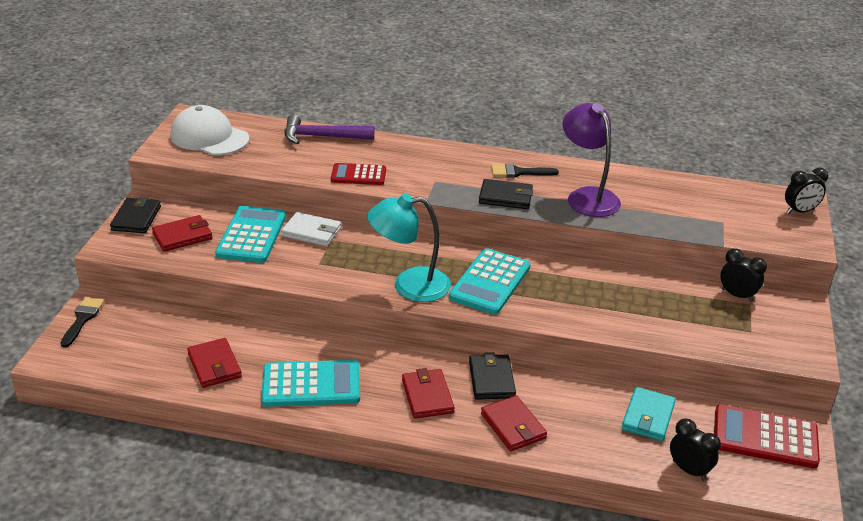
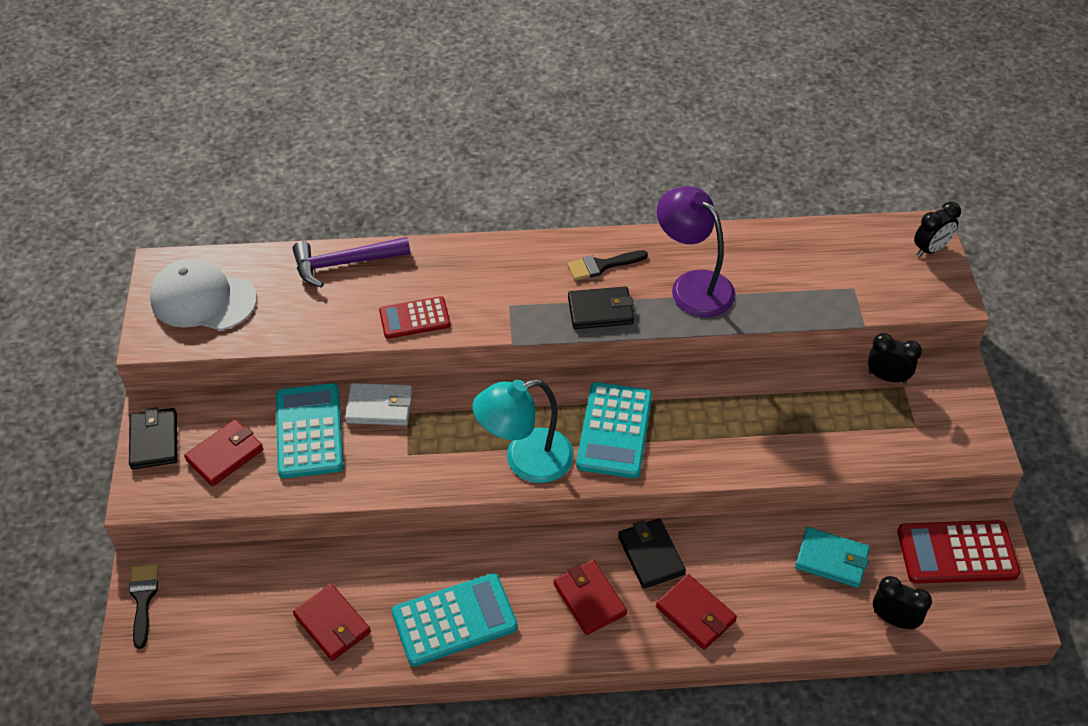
camera: 15 degrees left, 15 degrees up
(648, 417) = (831, 559): turquoise wallet -> turquoise wallet turned 75 degrees counterclockwise

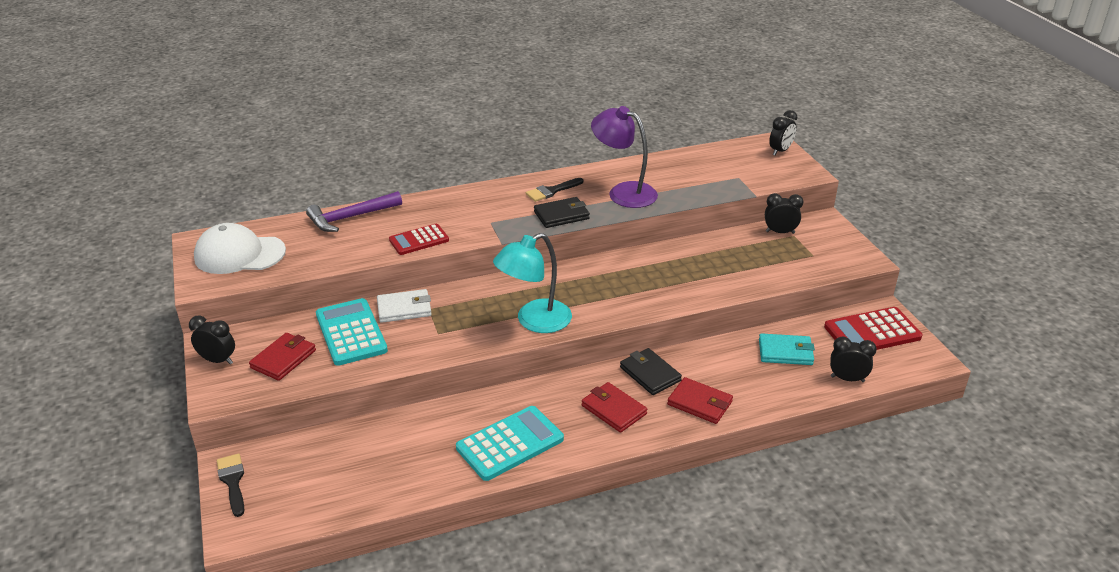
camera: 15 degrees left, 15 degrees down
(154, 441) = (218, 360): black wallet -> black clock
(332, 624) = (407, 466): red wallet -> none
(614, 430) = (596, 293): turquoise calculator -> none

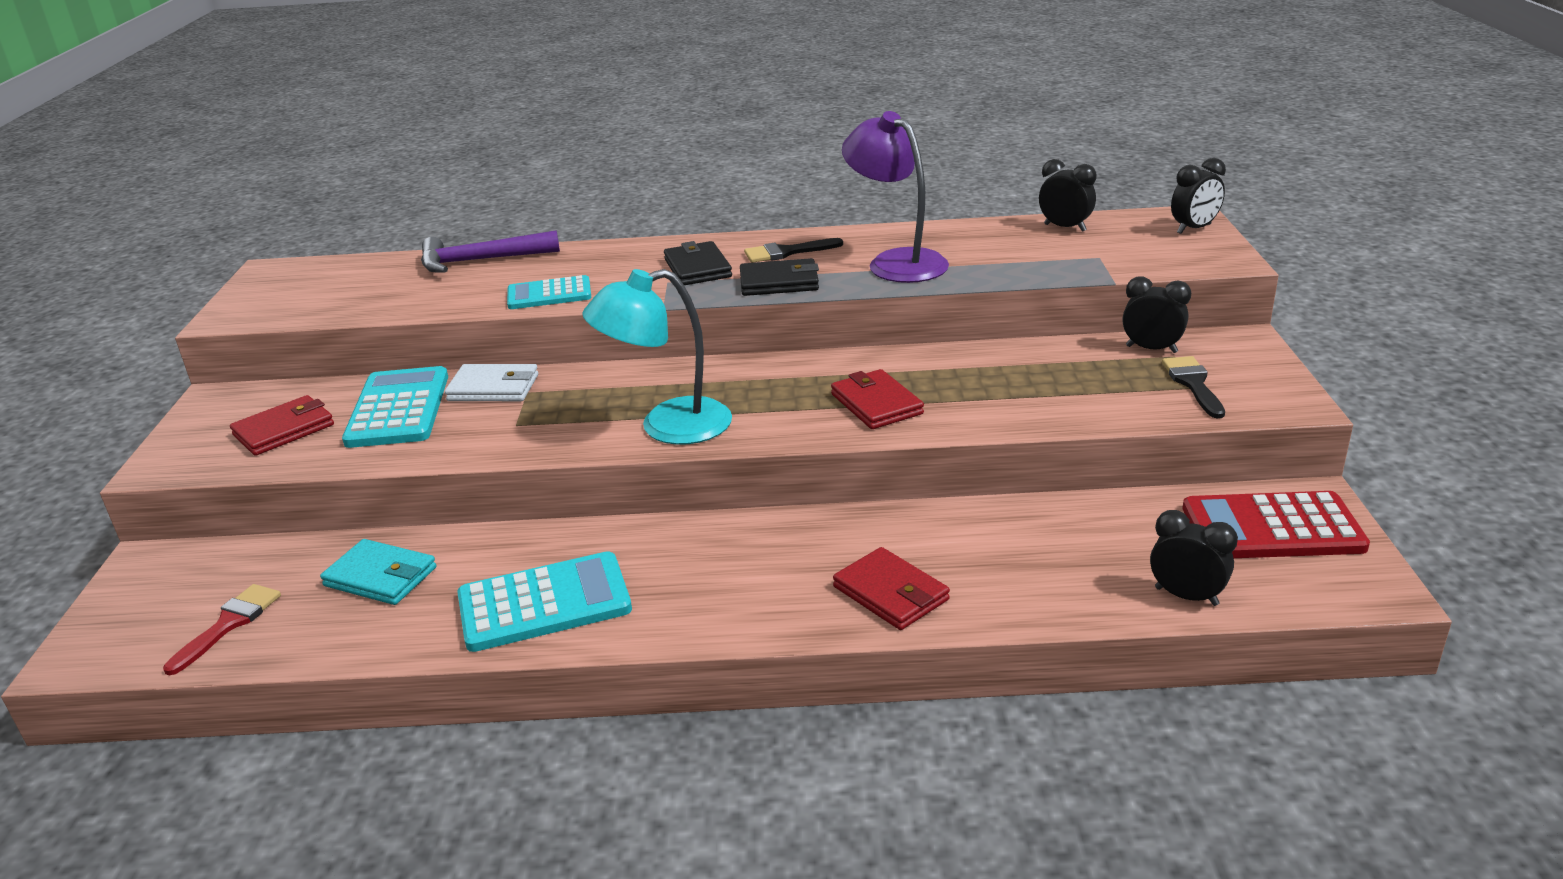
camera: 20 degrees right, 5 degrees down
(218, 360) = (202, 420): black clock -> black clock (1065, 228)
(232, 481) = (130, 587): black brush -> black brush (1193, 384)
(239, 254) = (304, 289): white cap -> none
(321, 492) = (229, 624): none -> red brush
(419, 240) = (549, 294): red calculator -> turquoise calculator
(613, 410) = (739, 580): red wallet -> red wallet (876, 404)
(650, 374) = (832, 536): black wallet -> black wallet (697, 268)
(785, 352) = (1089, 537): turquoise wallet -> turquoise wallet (381, 577)

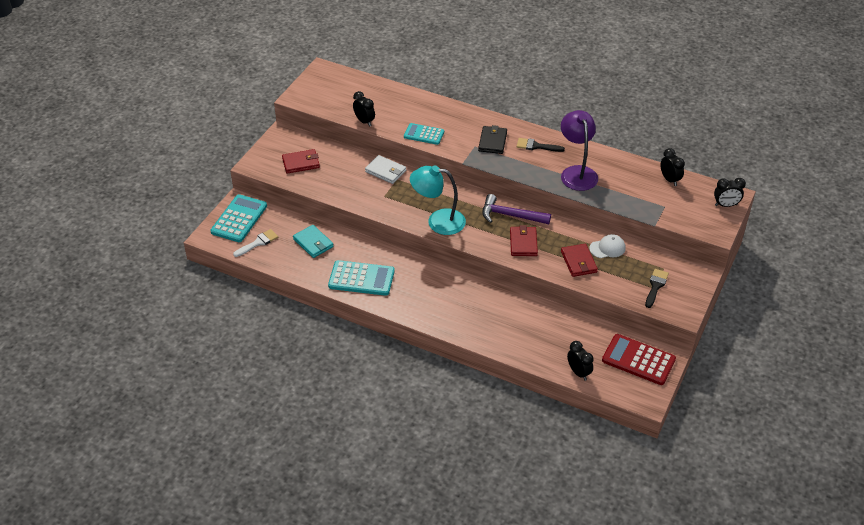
camera: 25 degrees right, 15 degrees up
(229, 624) = (258, 242): red brush -> white brush
(398, 409) = (346, 168): turquoise calculator -> turquoise calculator (239, 219)
(481, 260) = (408, 98): purple hammer -> purple hammer (510, 215)
(779, 282) = (519, 165): black wallet -> none
(891, 593) = (478, 326): red wallet -> red wallet (579, 262)
(1042, 361) = (607, 248): none -> white cap
(1151, 349) = (658, 260): black clock -> black clock (364, 121)

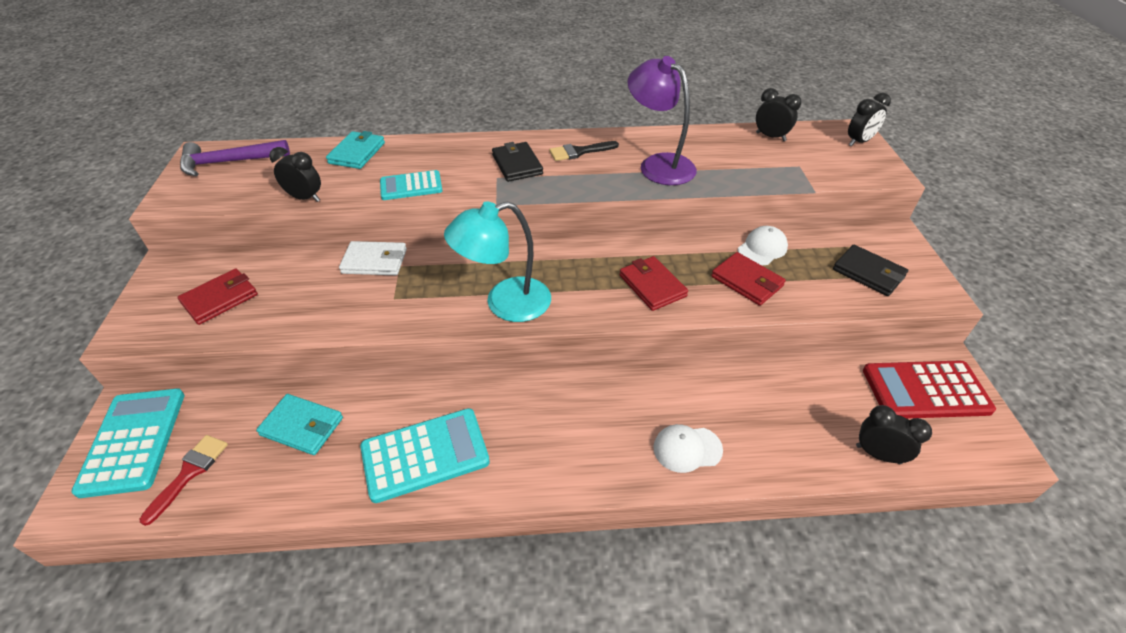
camera: 30 degrees left, 0 degrees up
(258, 242) = (189, 472): white brush -> red brush
(407, 100) = (357, 153): none -> turquoise wallet
(485, 329) = (687, 449): none -> white cap
(510, 215) = (602, 255): purple hammer -> purple hammer (229, 162)
(655, 286) = (868, 273): black brush -> black wallet

